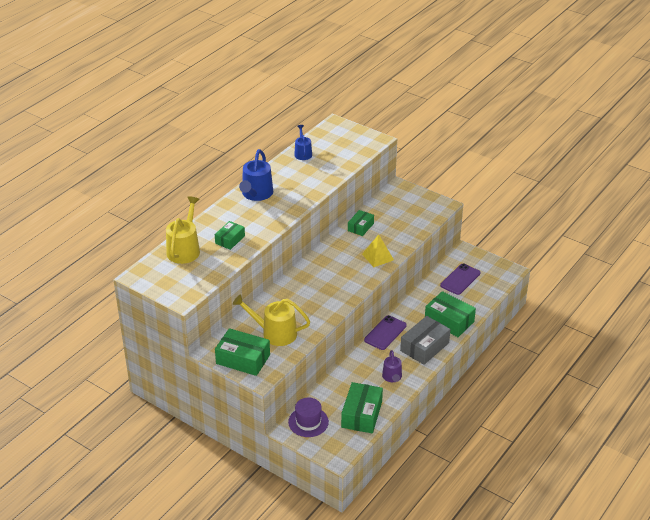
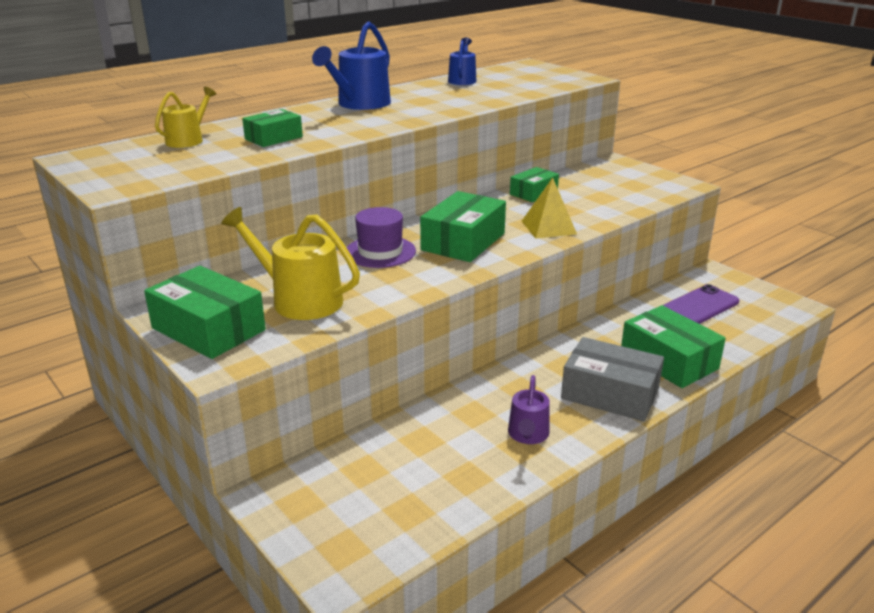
camera: 15 degrees right, 10 degrees down
(184, 249) = (188, 140): yellow watering can -> yellow watering can, size x0.60
(308, 422) = (316, 487): purple hat -> purple hat (380, 252)
(361, 414) = (436, 494): green box -> green box (463, 241)
(385, 333) = (539, 361): purple phone -> none
(424, 347) = (610, 393): grey box -> grey box turned 60 degrees clockwise

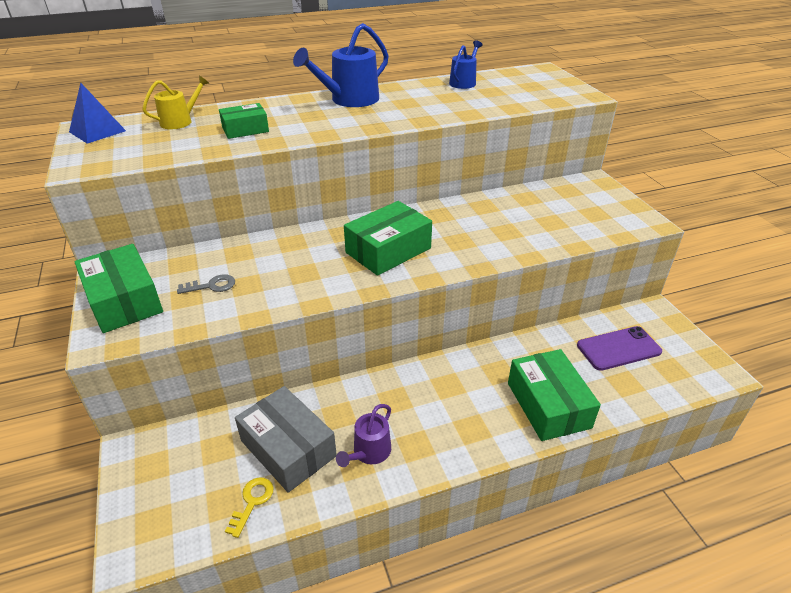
camera: 20 degrees right, 10 degrees up
(95, 158) = (97, 131): none -> blue pyramid
(300, 300) = (211, 286): yellow watering can -> grey key
(380, 252) = (311, 247): purple hat -> none
(439, 503) = (252, 502): none -> yellow key
(533, 193) = (490, 206): green box -> none
(548, 227) = (476, 249): yellow pyramid -> none
(610, 393) = (469, 428): grey box -> grey box (288, 448)

